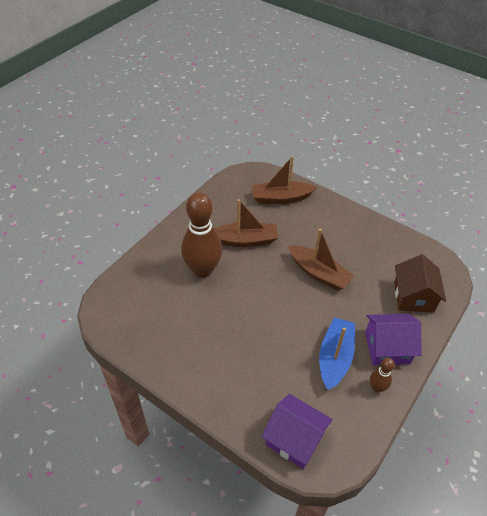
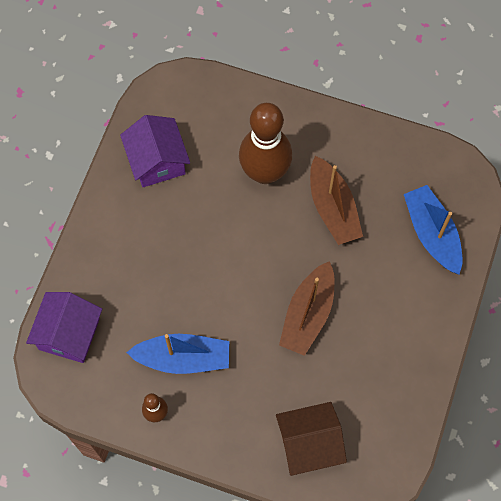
camera: 75 degrees right, 20 degrees up
(280, 198) = (432, 233): brown boat -> blue boat
(387, 347) = (216, 418): purple house -> purple house (157, 161)

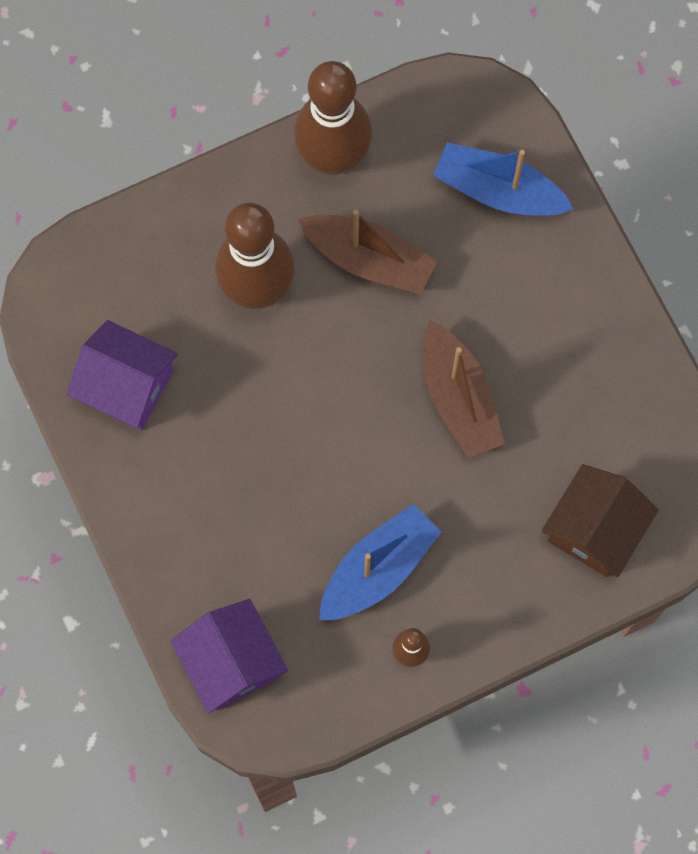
camera: 45 degrees left, 5 degrees up
(365, 144) = (333, 157): none -> brown bowling pin

